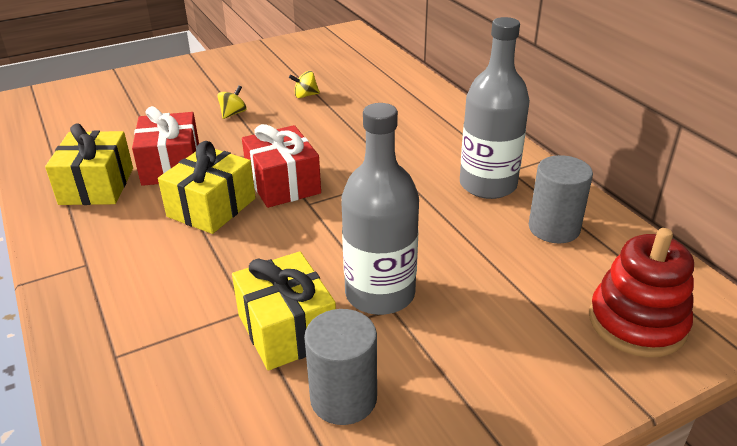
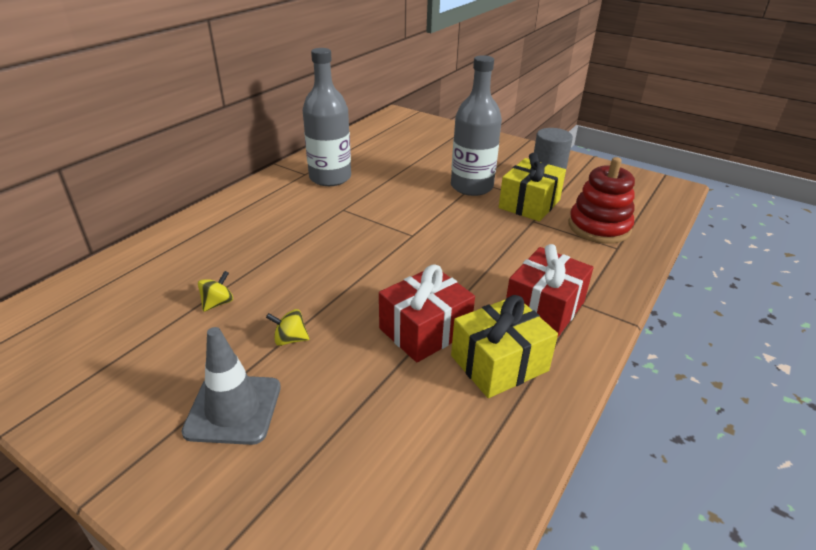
camera: 120 degrees left, 0 degrees up
(197, 89) = (233, 409): none -> grey traffic cone
(211, 207) = (460, 276): yellow gift -> none
(283, 184) = (397, 255): red gift -> red gift (544, 308)
(305, 95) = (218, 303): yellow spinning top -> yellow spinning top turned 105 degrees counterclockwise
(554, 228) = (362, 153): grey cylinder -> none
(637, 323) = (420, 130): red stacking toy -> red stacking toy (599, 227)

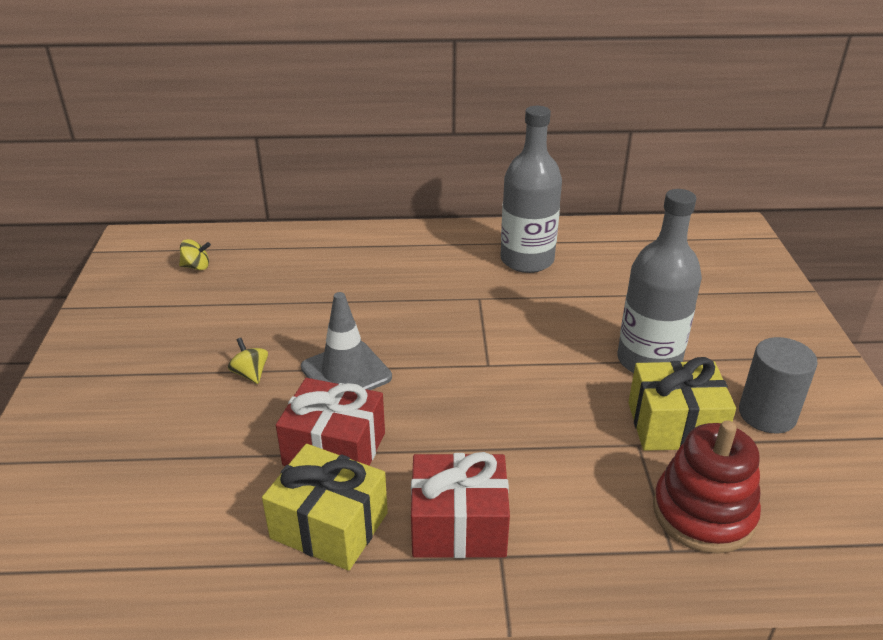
camera: 55 degrees right, 0 degrees up
(218, 303) = (262, 311): yellow spinning top -> yellow spinning top (196, 267)
(233, 409) = (149, 390): grey traffic cone -> grey traffic cone (346, 372)

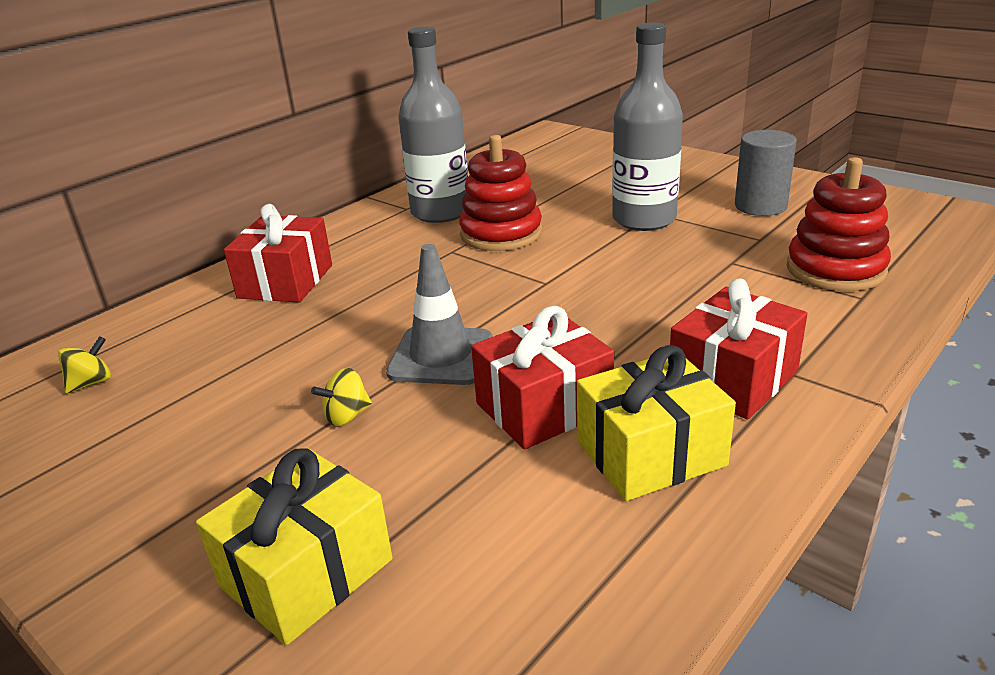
camera: 45 degrees left, 5 degrees down
(250, 374) = (347, 416): yellow spinning top -> yellow spinning top turned 45 degrees counterclockwise
(361, 258) = (286, 281): none -> red gift
(531, 305) = (501, 234): none -> red stacking toy
(674, 425) = (729, 240): yellow gift -> yellow gift (306, 572)

